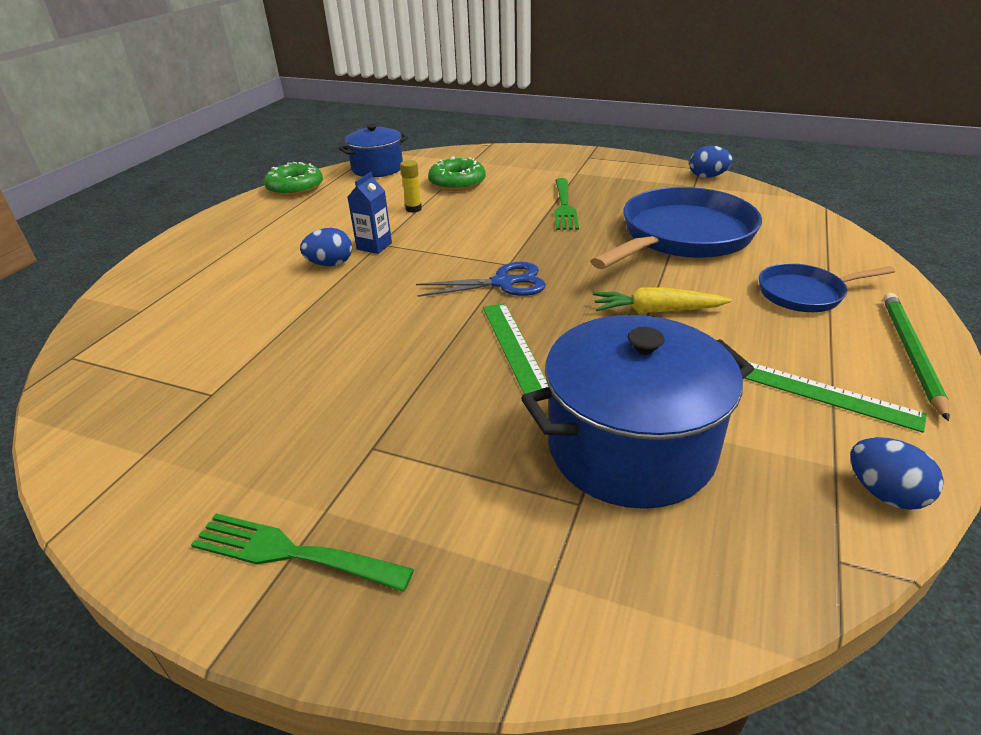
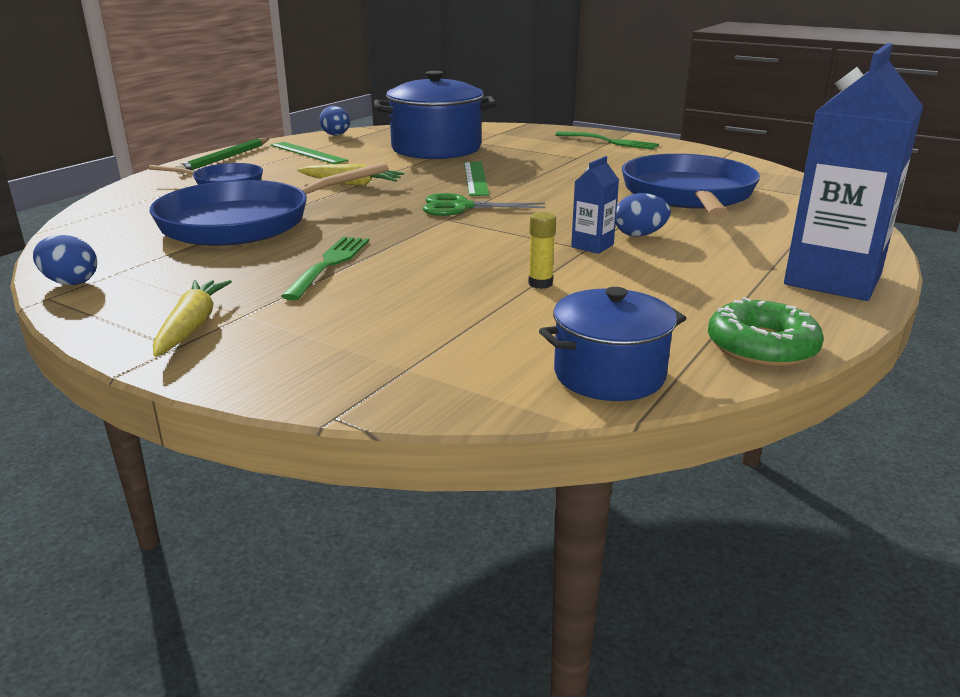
camera: 170 degrees left, 10 degrees down
(208, 235) = (832, 279): none -> blue carton
(246, 341) = (688, 195): none -> blue pan
(457, 182) = (458, 320): green donut -> none
(503, 283) = (461, 207): blue scissors -> green scissors
(595, 164) = (192, 326): none -> yellow carrot

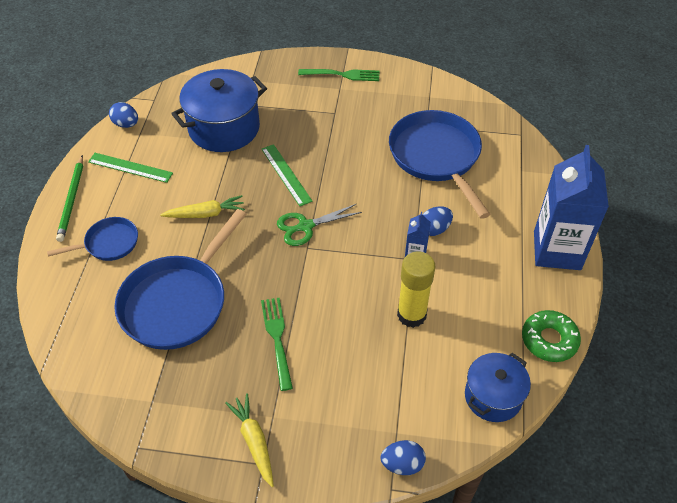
camera: 25 degrees left, 25 degrees up
(70, 282) = (134, 425): blue egg -> blue egg (402, 464)
(540, 283) = (411, 315): yellow glue stick -> yellow glue stick, size x2.02

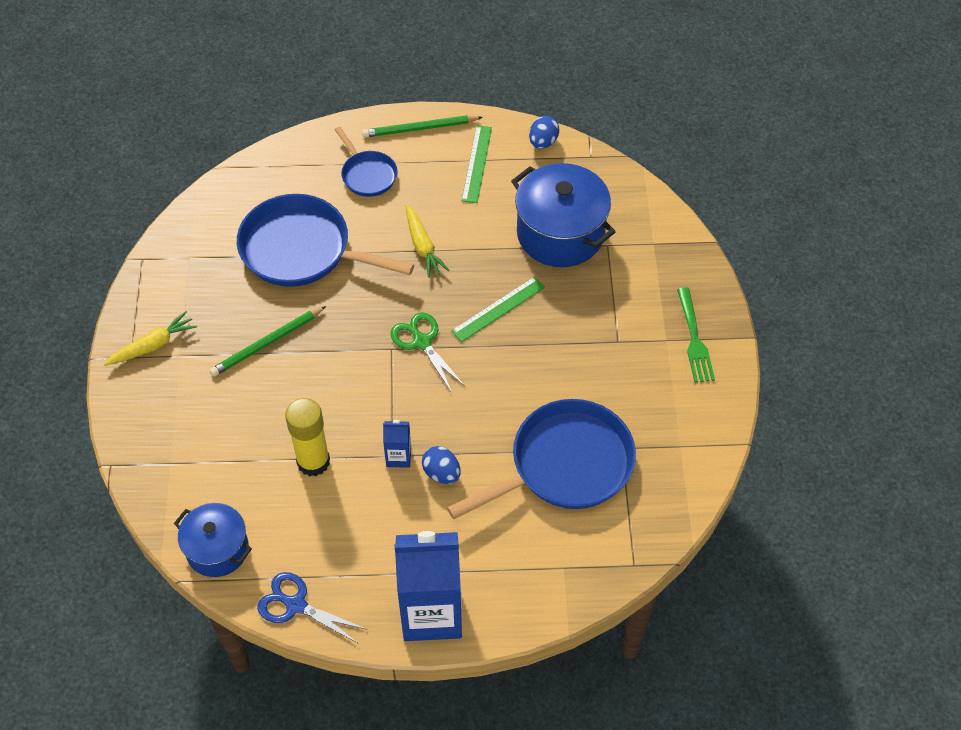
camera: 80 degrees right, 5 degrees up
(277, 339) = (267, 343): green fork -> green pencil
(402, 464) = (136, 472): blue egg -> none
(549, 340) = (296, 605): green donut -> blue scissors

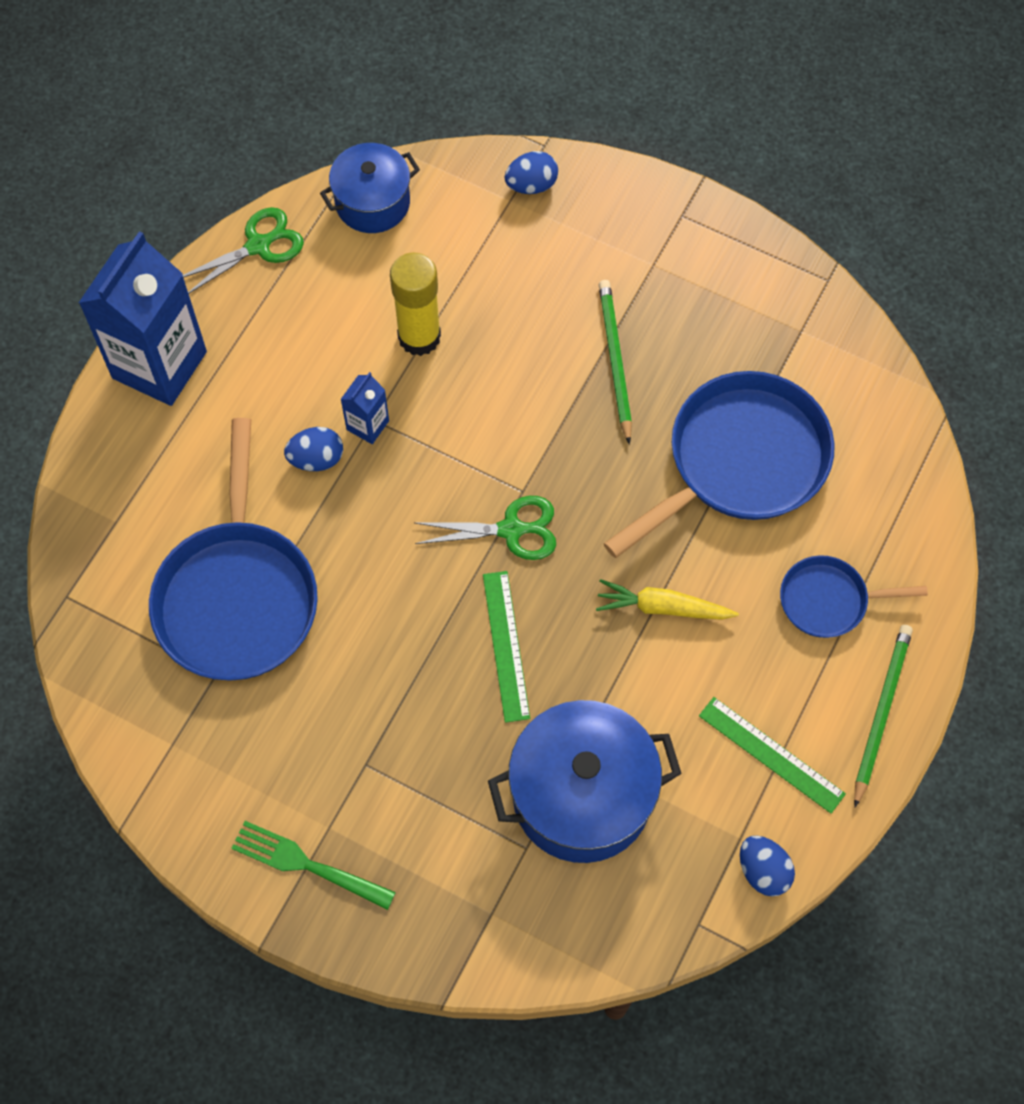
camera: 120 degrees right, 10 degrees up
(150, 456) = (531, 185): none -> blue egg
(153, 345) = (684, 243): yellow carrot -> none
(296, 605) = (258, 246): blue scissors -> green scissors

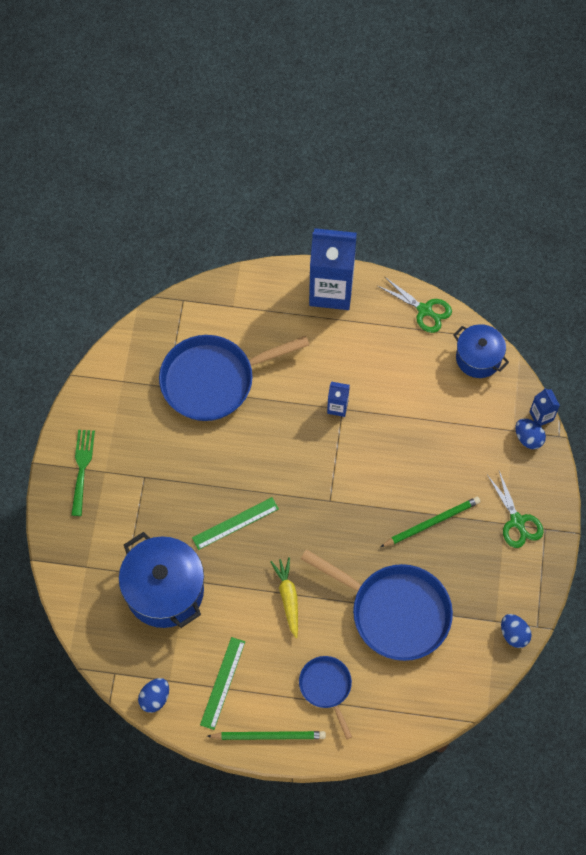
camera: 70 degrees right, 0 degrees up
(316, 459) = (307, 389): blue egg -> blue egg (514, 634)
(419, 337) = (403, 413): yellow glue stick -> none
(503, 155) = (541, 416): none -> blue carton
(511, 530) = (304, 503): green scissors -> green scissors (517, 521)

